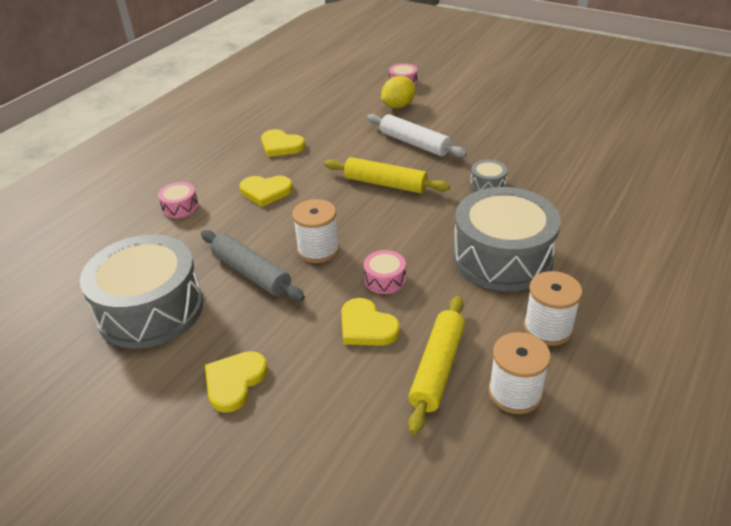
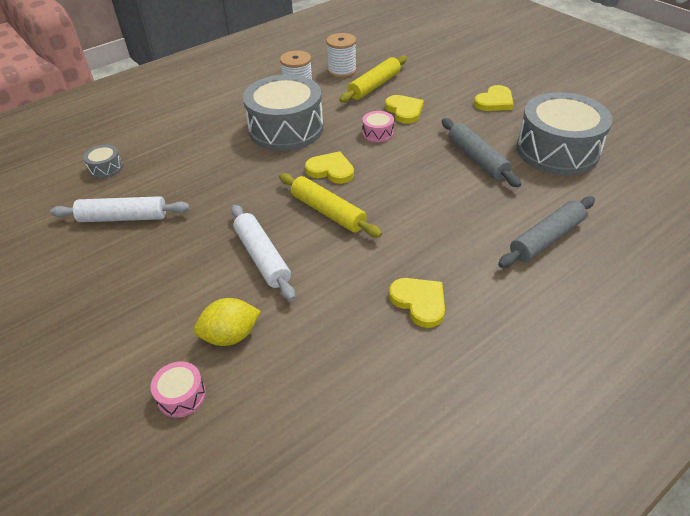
camera: 160 degrees left, 5 degrees up
(180, 207) = (546, 239): pink drum -> grey rolling pin
(266, 192) = (452, 234): yellow heart -> yellow heart (331, 170)
(318, 250) = (418, 164): white spool -> none
(487, 184) = (238, 187): grey drum -> grey drum (106, 168)
(556, 141) = (123, 218): none -> white rolling pin

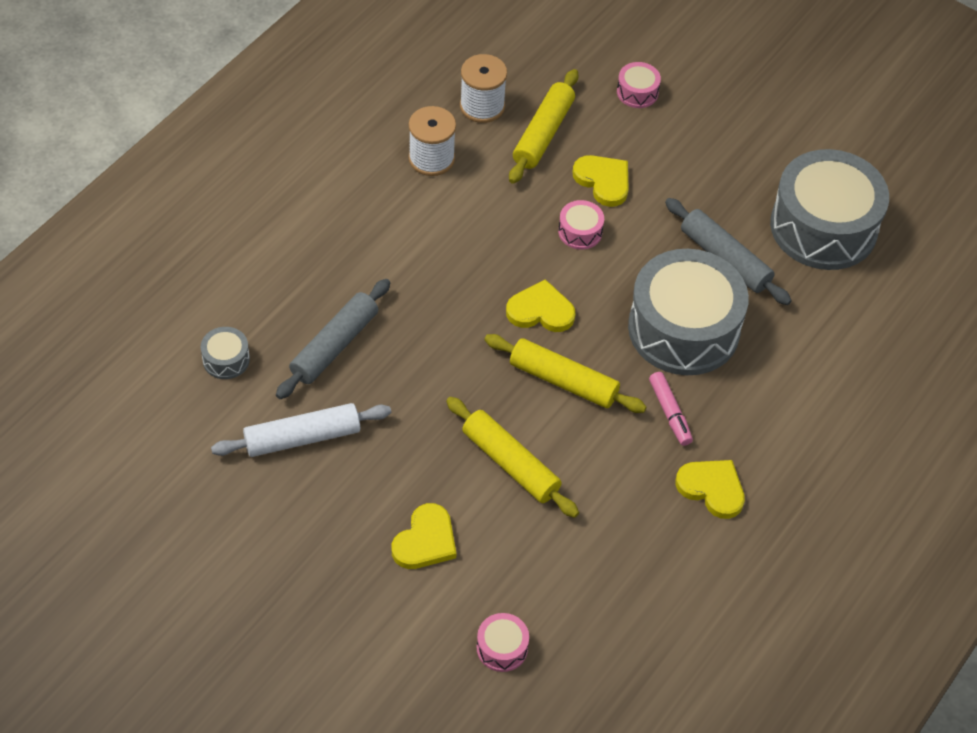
camera: 20 degrees left, 10 degrees up
(230, 336) = (521, 571): yellow lemon -> none
(262, 257) = (510, 463): white rolling pin -> yellow rolling pin
(286, 129) = (448, 244): grey drum -> grey drum (683, 329)
(402, 244) = (670, 413): none -> pink marker
(443, 74) = (637, 92): none -> pink drum
(494, 101) = (724, 143): yellow heart -> yellow heart (425, 541)
(546, 239) = (833, 375): grey rolling pin -> grey rolling pin (334, 346)

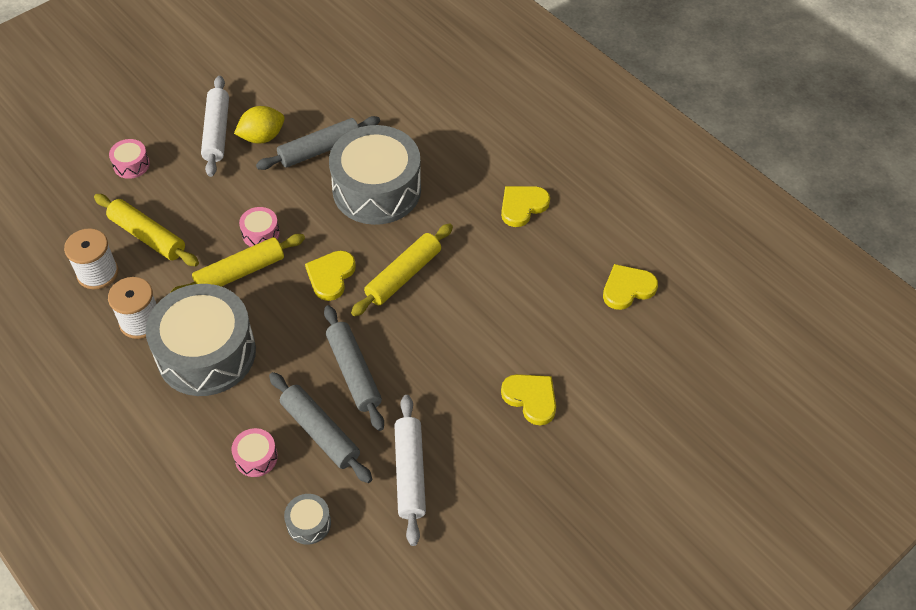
camera: 75 degrees left, 0 degrees up
(417, 360) = (354, 372): none -> grey rolling pin
(502, 648) = (635, 365): pink drum -> pink drum (256, 457)
(510, 463) = (472, 326): yellow rolling pin -> yellow rolling pin (240, 272)
(603, 181) = (215, 207): yellow heart -> yellow heart (627, 288)
(670, 413) = (451, 215): pink marker -> none
(715, 155) = (217, 132): none -> white rolling pin
(723, 199) = (262, 137): none -> yellow lemon
(823, 227) = (310, 87): grey drum -> grey drum (206, 353)

